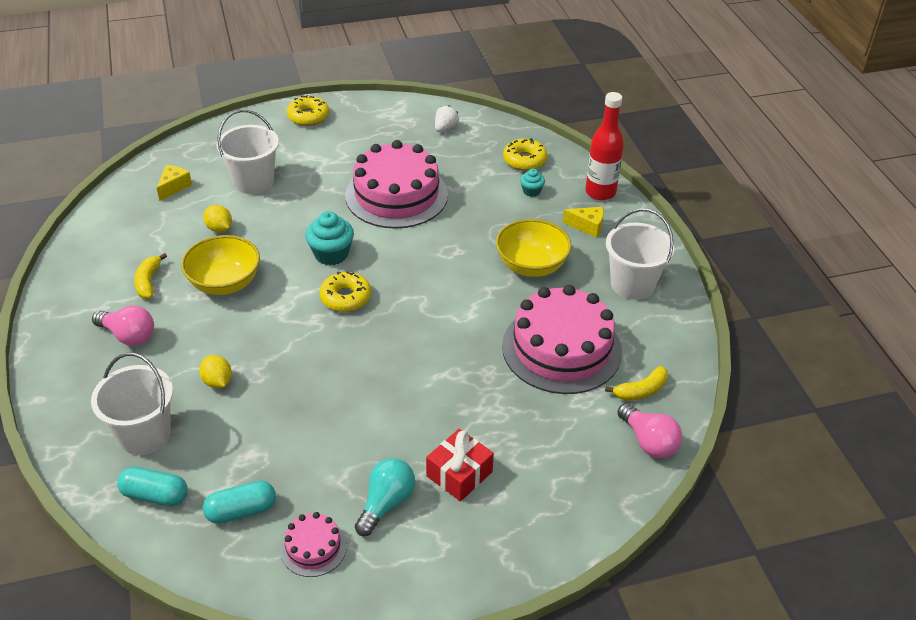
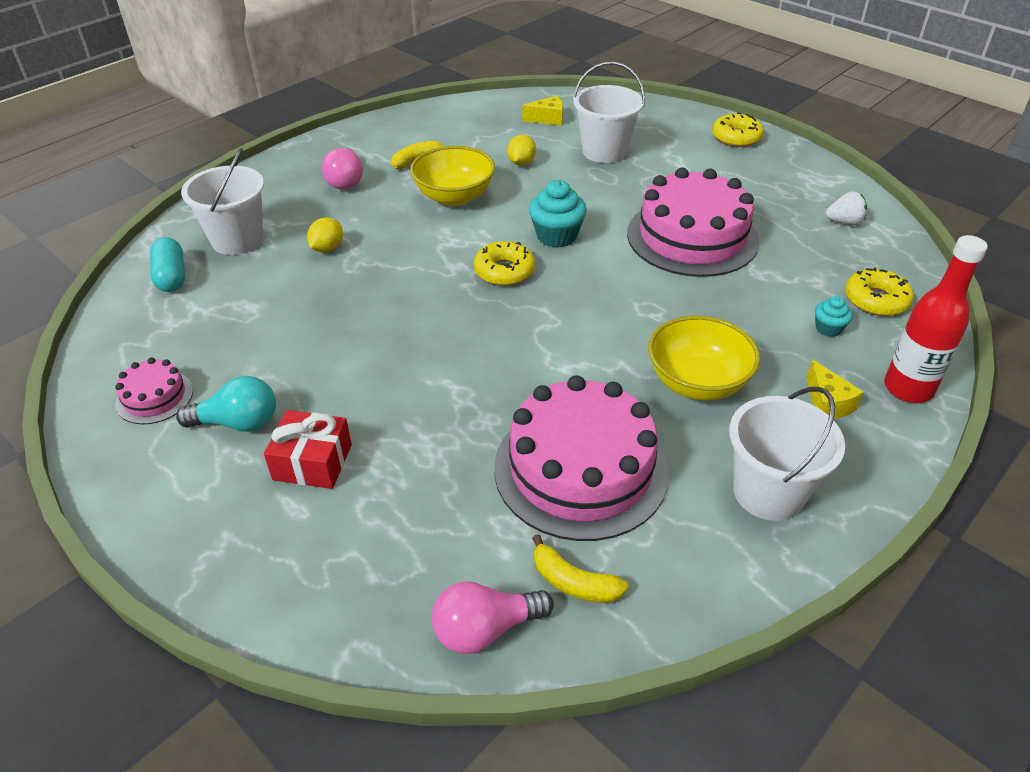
camera: 60 degrees right, 0 degrees up
(241, 511) = (178, 332): turquoise capsule -> none
(648, 441) = (485, 629): pink light bulb -> pink light bulb turned 45 degrees clockwise

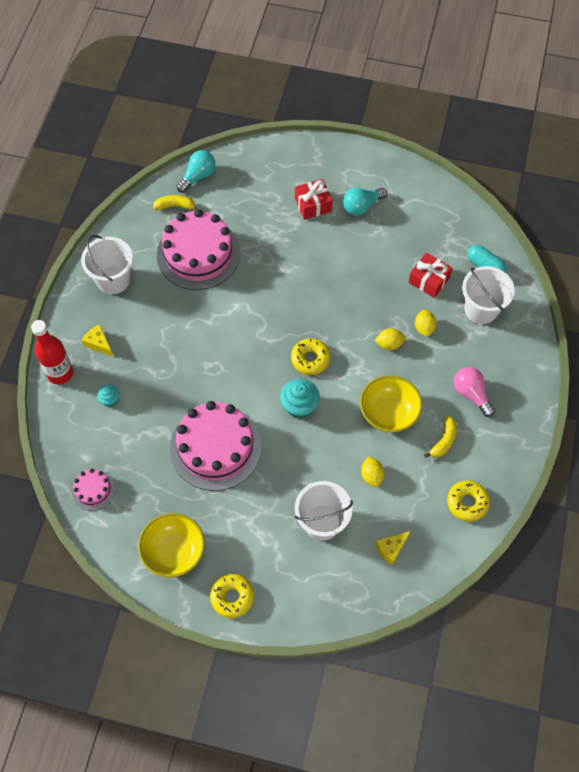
camera: 150 degrees right, 20 degrees up
(154, 397) = (411, 200): pink cake -> pink cake (93, 490)
(260, 290) = (429, 280): none -> red gift
(388, 249) = (389, 344): none -> yellow lemon
(485, 629) = (198, 176): pink light bulb -> turquoise light bulb
(697, 383) = (166, 327): yellow bowl -> yellow bowl (174, 552)
(844, 222) = (122, 515): white strawberry -> none
(876, 300) = (87, 439): yellow donut -> yellow donut (467, 503)

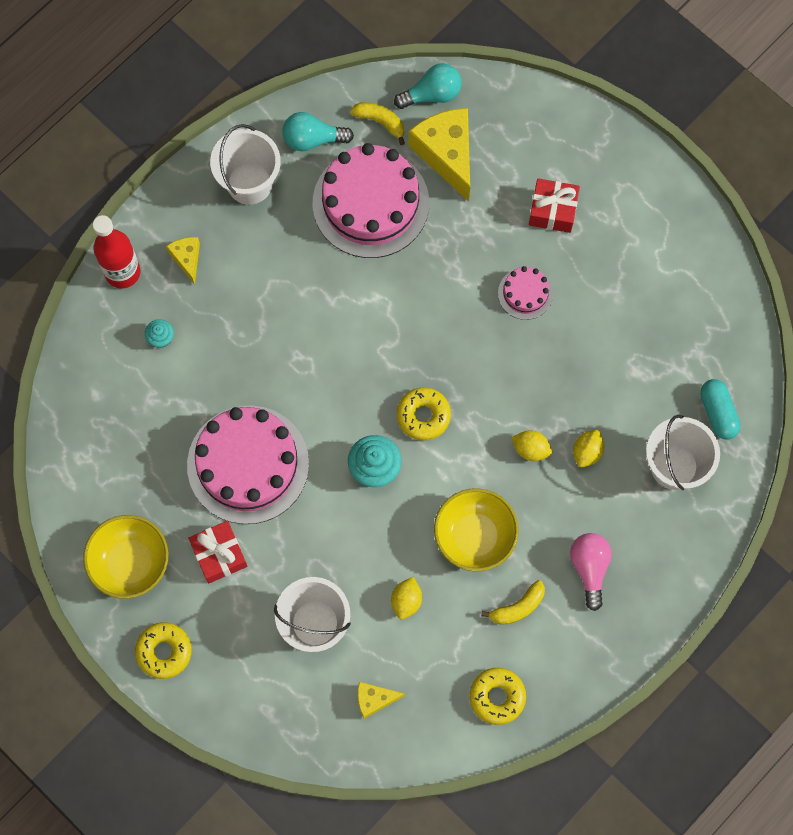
camera: 30 degrees right, 10 degrees up
(93, 490) = (82, 438): pink cake -> pink cake (525, 293)
(228, 205) = (446, 154): none -> yellow cheese
(361, 206) = (613, 246): turquoise light bulb -> turquoise light bulb (313, 139)
(429, 280) = (634, 392): red gift -> red gift (219, 555)

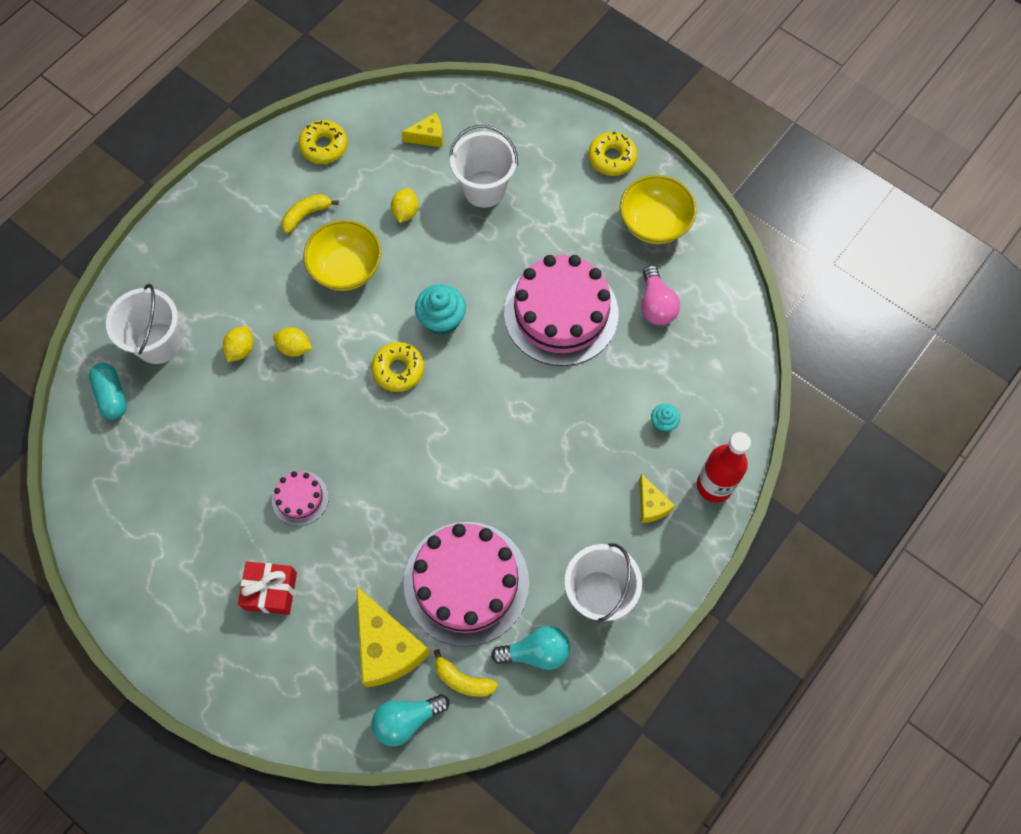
camera: 175 degrees right, 5 degrees down
(219, 555) = (576, 236): red gift -> none
(589, 568) = (242, 250): pink light bulb -> pink light bulb (656, 305)

